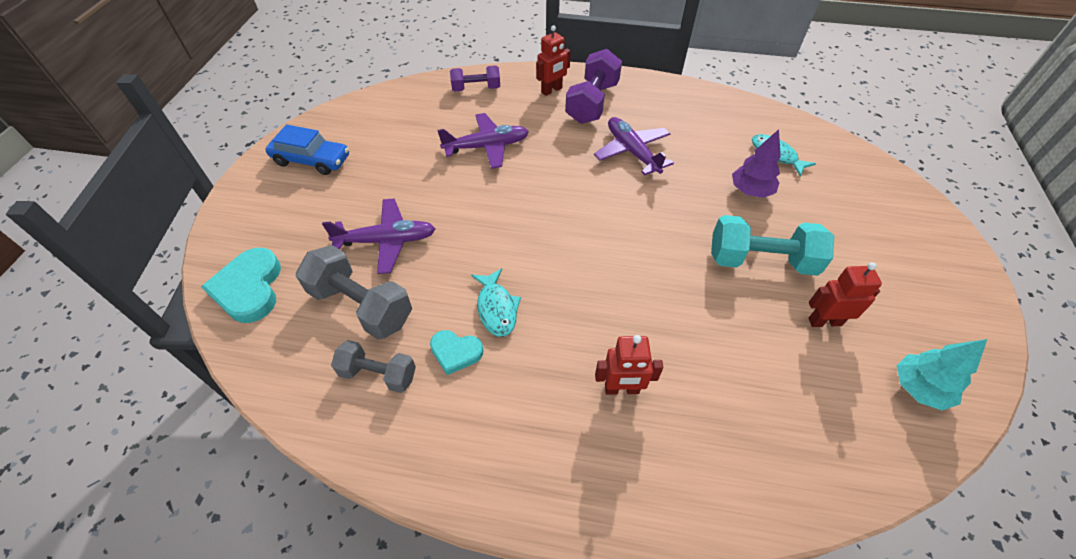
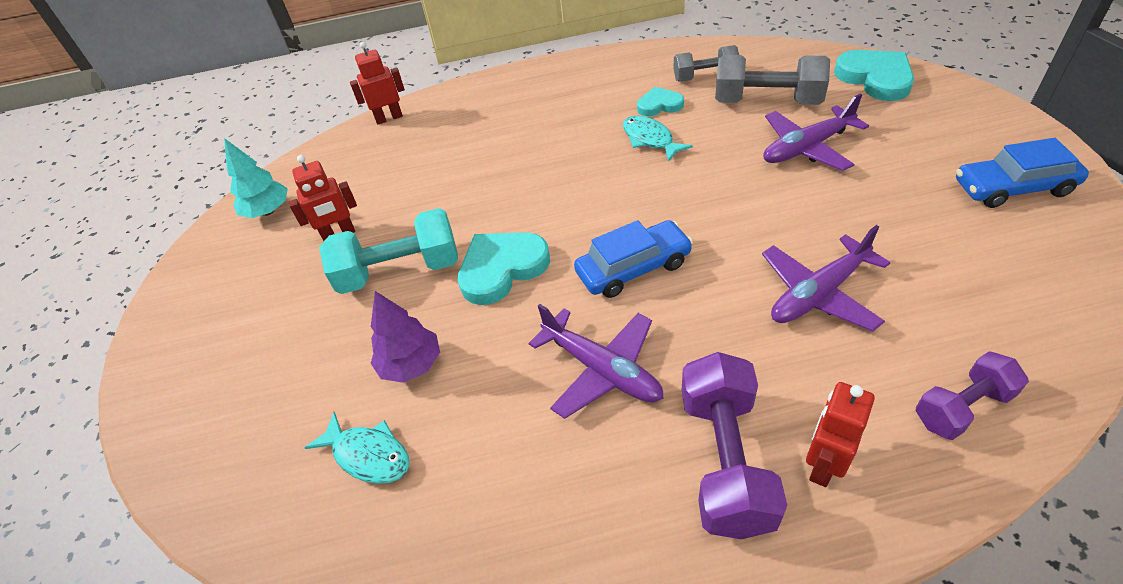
camera: 165 degrees right, 5 degrees down
(582, 198) = (633, 268): none -> blue car
(621, 389) = (516, 130): red robot -> red robot (389, 118)
(676, 232) = (502, 269): none -> turquoise heart

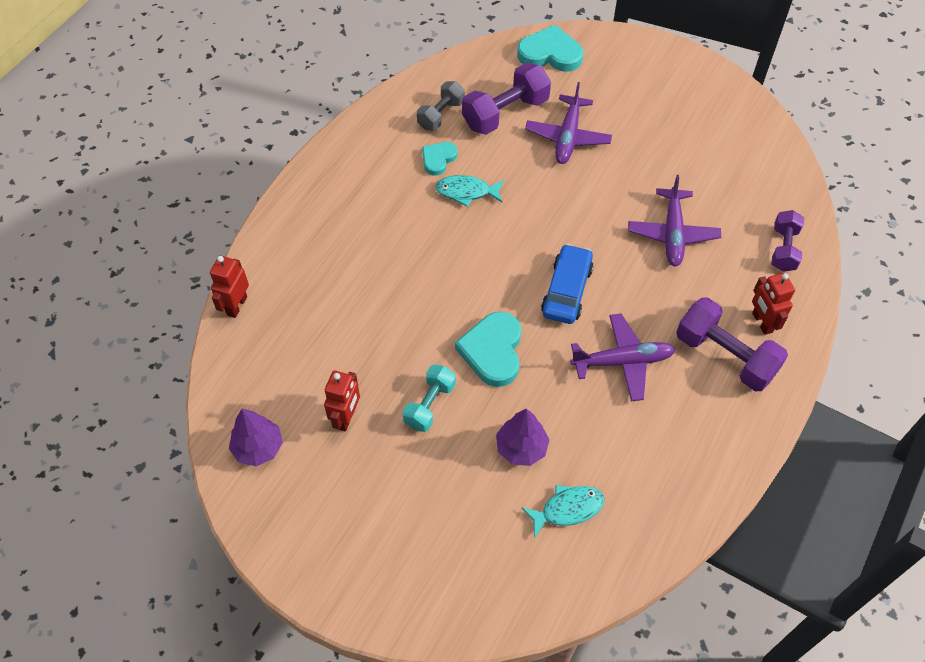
camera: 55 degrees left, 10 degrees up
(268, 211) = (258, 448): turquoise tree -> purple tree
(400, 271) = (429, 405): turquoise dumbbell -> turquoise dumbbell, size x0.62
(766, 101) = (505, 113): grey dumbbell -> purple dumbbell
(1013, 188) = (694, 99): blue car -> none

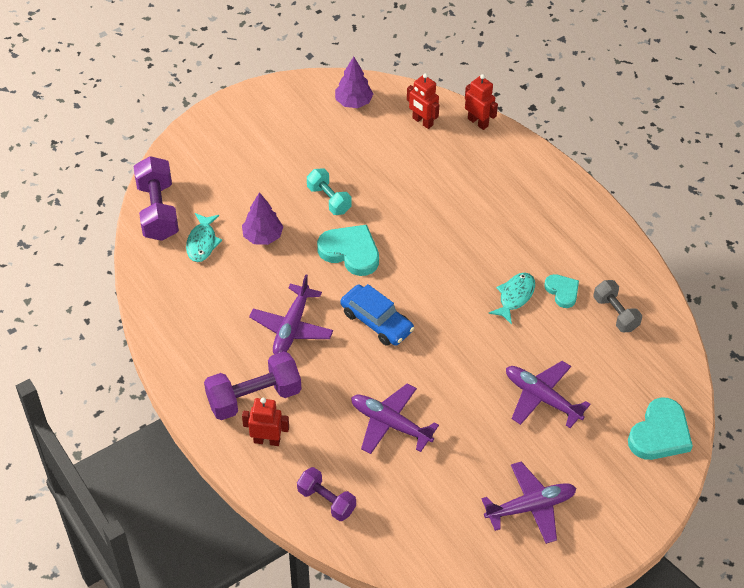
camera: 115 degrees right, 5 degrees down
(346, 418) = (347, 152): red robot -> red robot (422, 122)
(505, 113) = (595, 362): purple dumbbell -> purple dumbbell (158, 211)
(679, 111) = (531, 506): none -> purple plane

